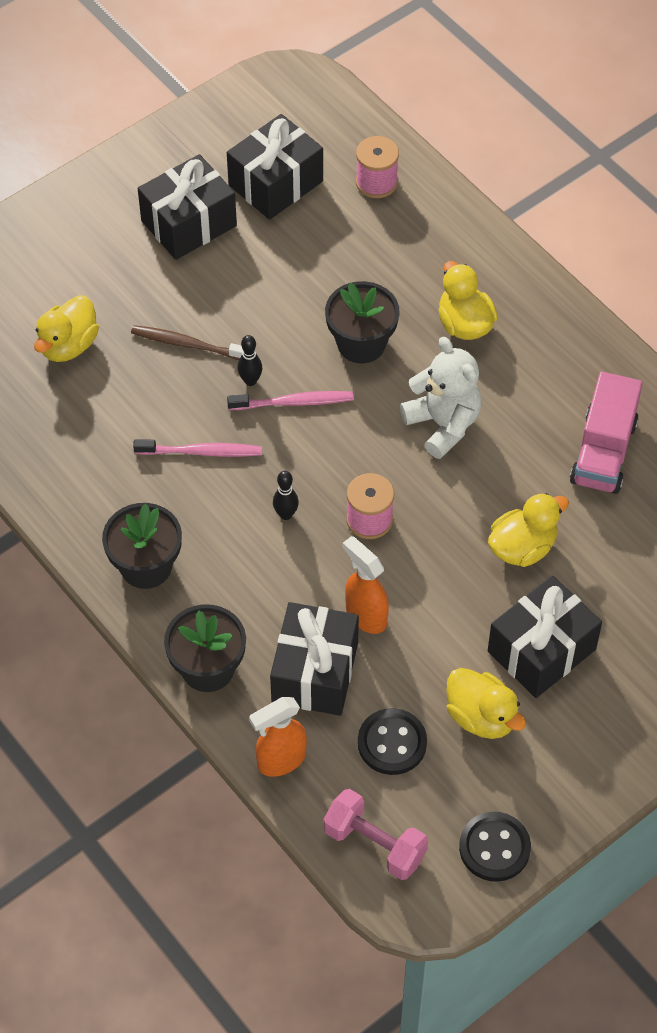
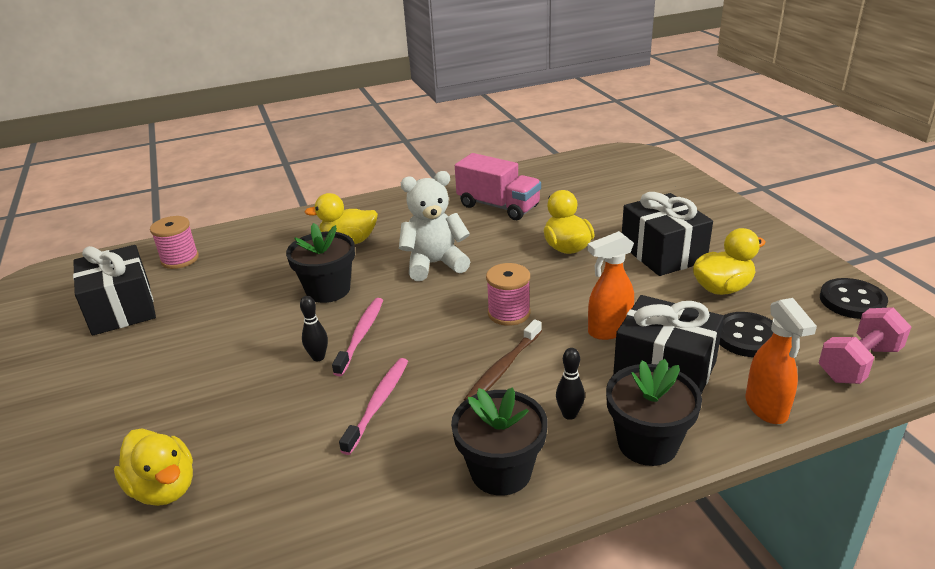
camera: 70 degrees left, 25 degrees down
(188, 344) = (244, 391): brown toothbrush -> brown toothbrush (503, 367)
(189, 223) = (105, 367): black gift -> none
(286, 514) = (481, 359): black bowling pin -> black bowling pin (569, 414)

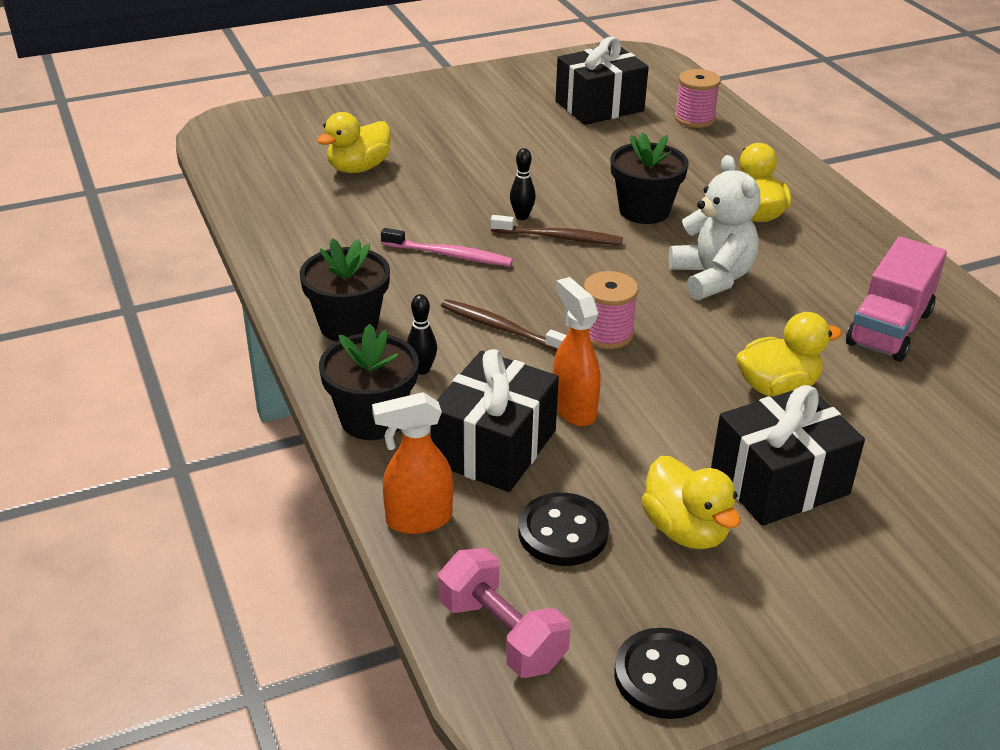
camera: 85 degrees right, 5 degrees up
(361, 335) = (559, 237): pink toothbrush -> brown toothbrush

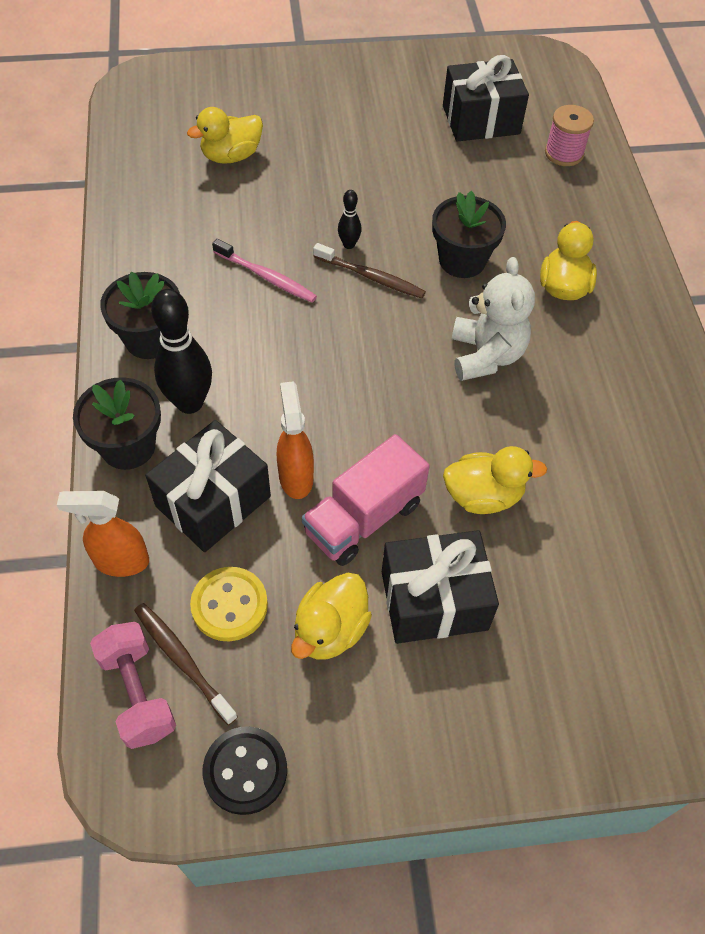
camera: 15 degrees right, 20 degrees up
(422, 370) = (190, 403): black bowling pin -> black bowling pin, size x2.05
(502, 328) = (275, 372): brown toothbrush -> brown toothbrush (183, 661)
(563, 532) = (229, 605): black button -> yellow button
(606, 333) = (362, 399): pink spool -> none
(685, 530) = (330, 630): yellow duck -> yellow duck turned 45 degrees clockwise
(889, 328) = (620, 452): pink truck -> pink truck (363, 518)

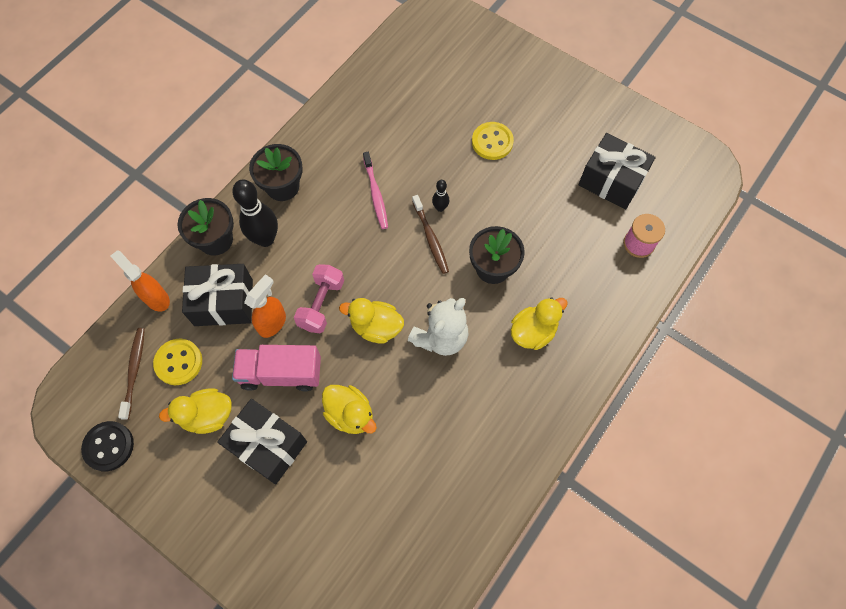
camera: 45 degrees right, 10 degrees up
(138, 693) = (103, 369): pink dumbbell -> pink dumbbell (321, 304)
(231, 156) = (435, 100): yellow duck -> yellow duck (376, 327)
(332, 156) = (492, 142): none -> yellow button

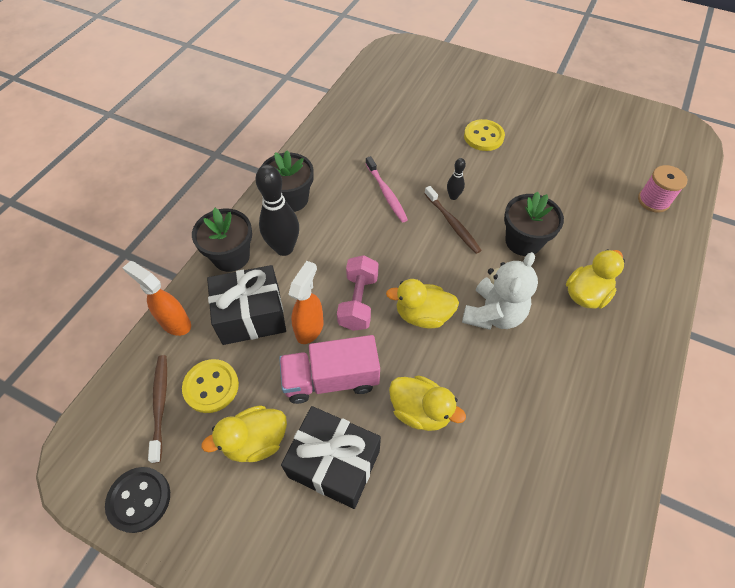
camera: 10 degrees left, 10 degrees down
(611, 181) = (605, 153): black gift -> none

